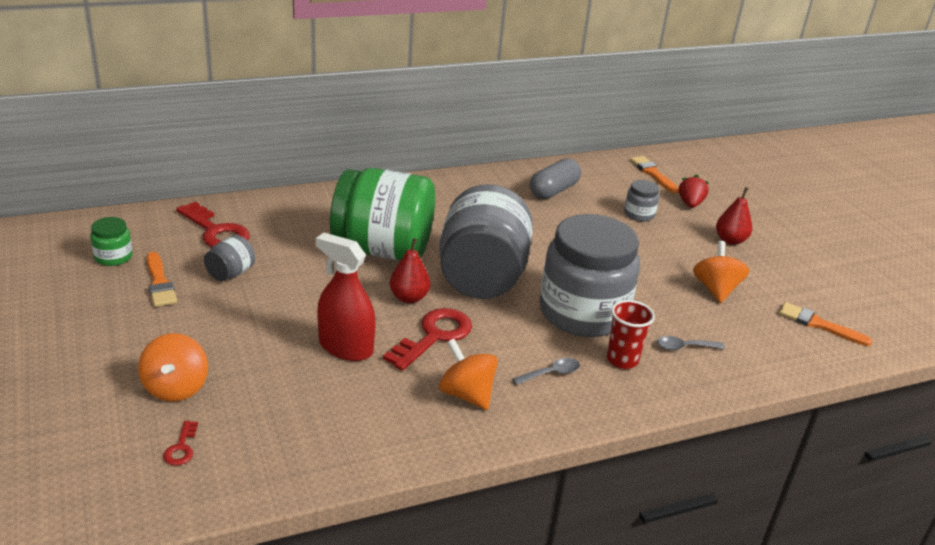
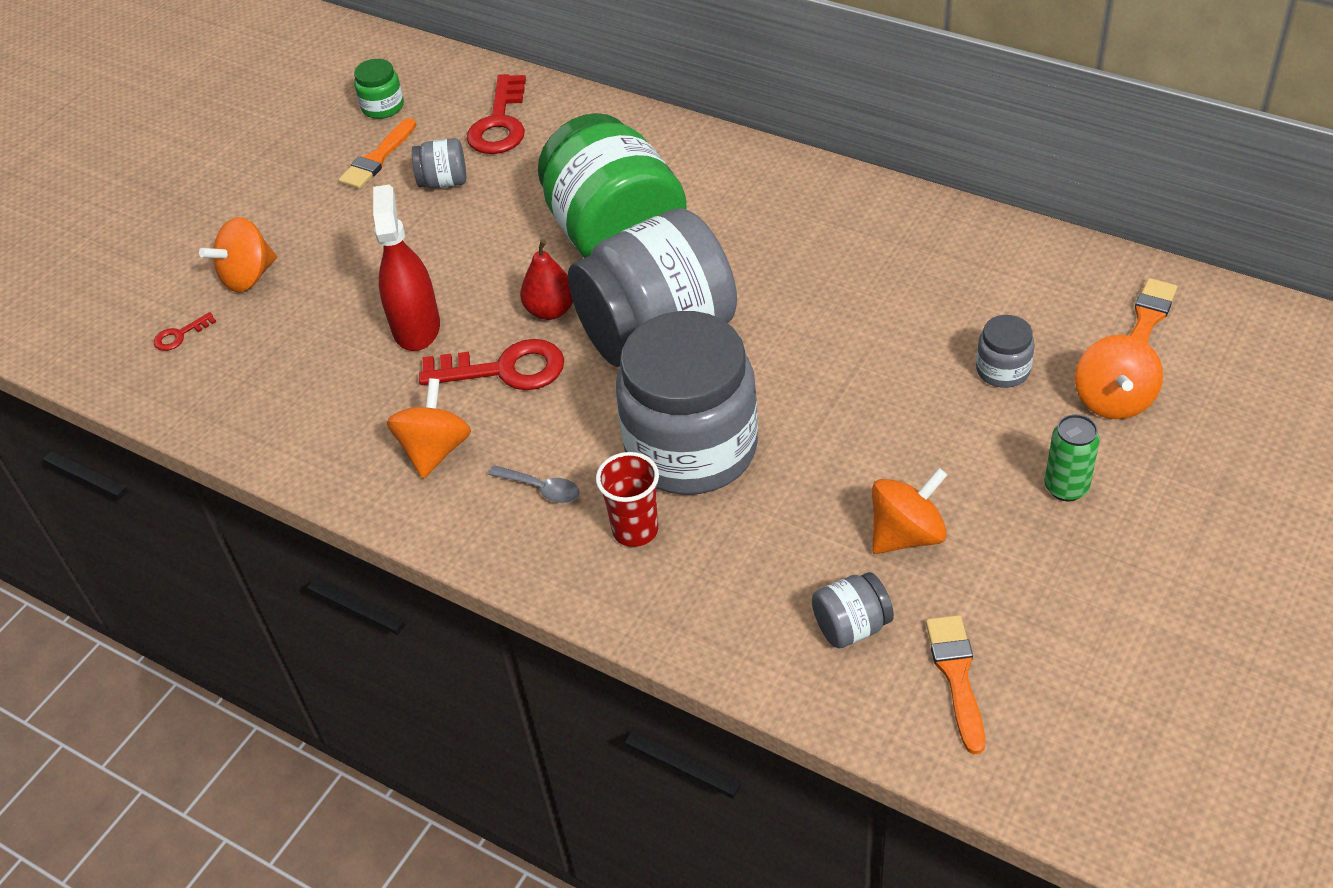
camera: 60 degrees right, 15 degrees up
(553, 191) = (944, 269): grey capsule -> none
(684, 347) = (728, 569): grey spoon -> none
(690, 204) = (1113, 400): red strawberry -> orange spinning top
(730, 240) = (1066, 487): red pear -> green can
(760, 334) = (851, 626): none -> grey jar

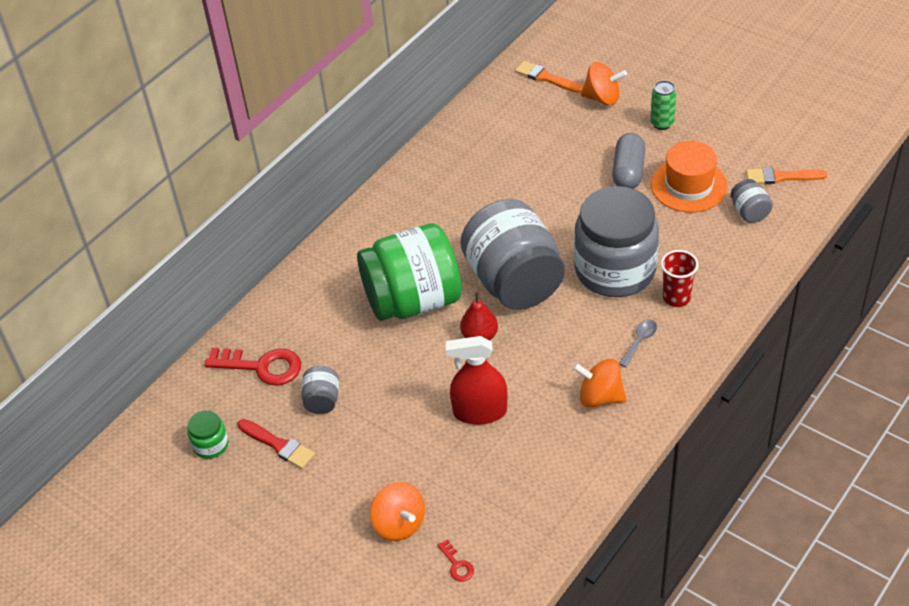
camera: 85 degrees left, 0 degrees up
(377, 158) = (278, 445): orange brush -> red brush
(504, 370) = (532, 361): red key -> none
(906, 534) = (689, 185): orange spinning top -> orange hat
(926, 449) = (628, 172): none -> grey capsule
(1002, 370) = (573, 135): grey jar -> none

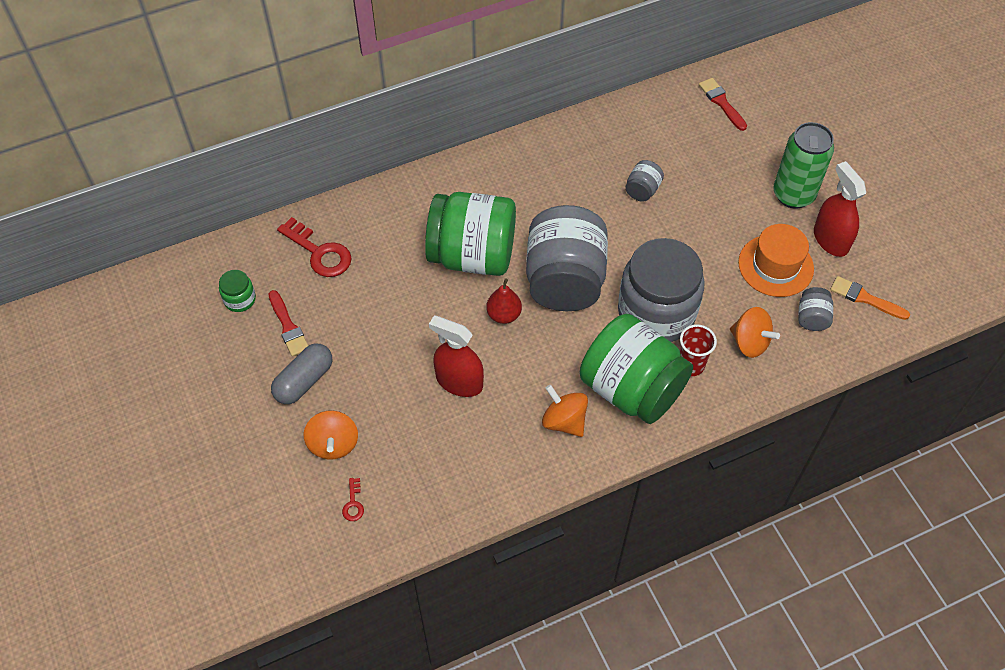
camera: 25 degrees right, 10 degrees up
(322, 400) = (345, 306): grey jar -> grey jar (642, 190)
(546, 78) = (721, 102): orange brush -> red brush
(602, 98) = (757, 145): orange spinning top -> orange spinning top (749, 342)
(628, 172) = (731, 226): grey capsule -> grey capsule (304, 381)
(639, 341) = (631, 389): grey spoon -> green jar
(662, 123) = (793, 194): green can -> green can, size x1.84
(719, 144) = (830, 240): none -> red spray bottle

